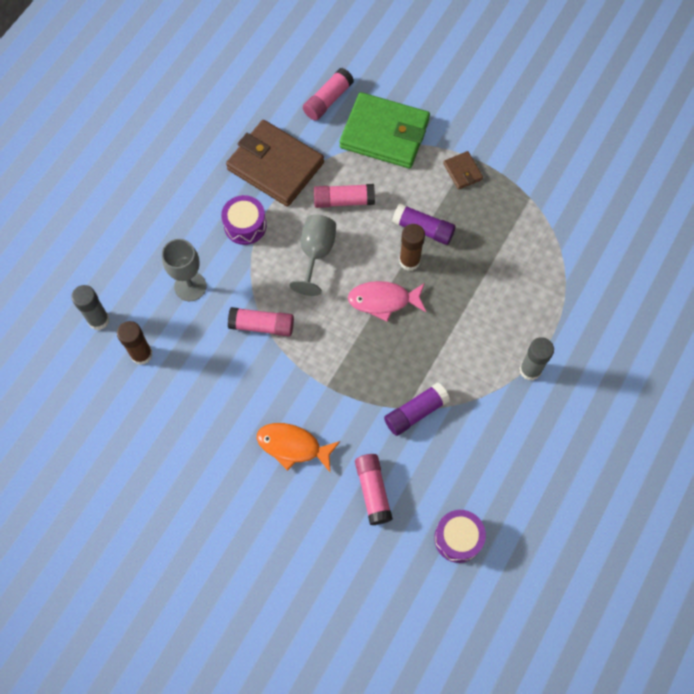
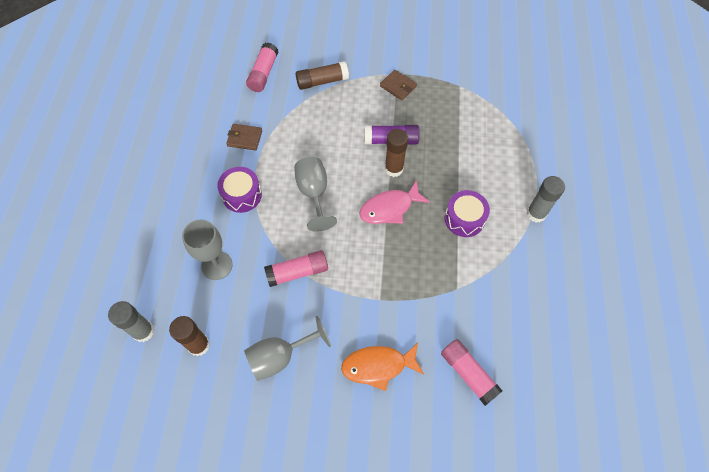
camera: 25 degrees left, 5 degrees down
(209, 397) = (280, 356): none -> grey goblet
(275, 166) = (244, 138): brown wallet -> brown wallet, size x0.44
(343, 200) = (315, 143): pink glue stick -> none
(384, 133) = (322, 81): green wallet -> brown glue stick
(415, 412) = (466, 288): purple glue stick -> none
(458, 538) = (562, 381): purple drum -> purple drum (464, 219)

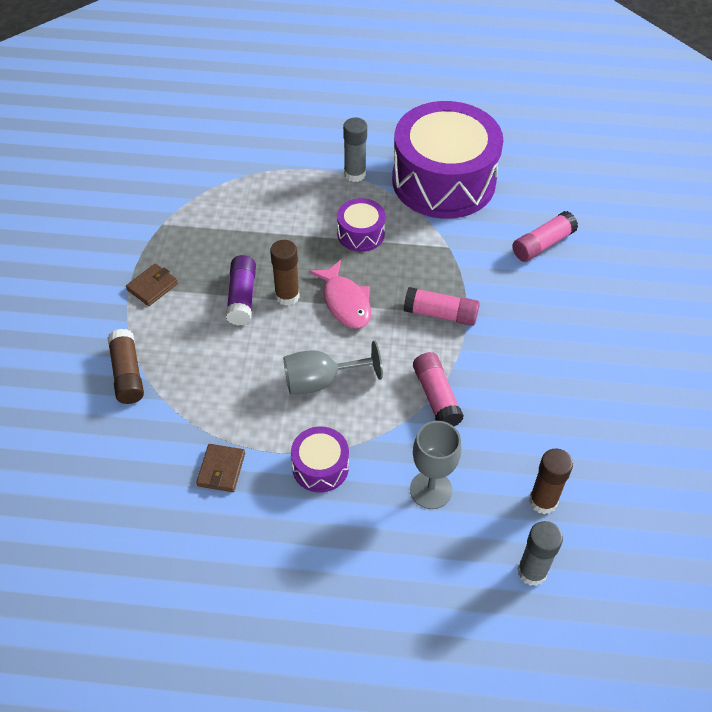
camera: 90 degrees left, 10 degrees down
(263, 73) = (97, 451): pink glue stick -> pink glue stick (441, 314)
(280, 356) = (546, 411): grey goblet -> none
(378, 366) = (545, 318): orange fish -> none
(540, 288) = (443, 181): none -> purple drum

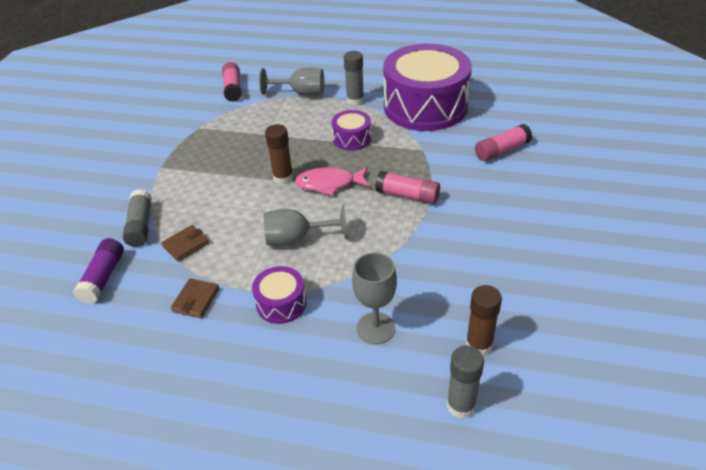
camera: 10 degrees right, 10 degrees down
(127, 374) = (140, 226): brown glue stick -> grey glue stick
(152, 286) = (179, 167): brown wallet -> brown wallet (186, 245)
(242, 297) = (247, 177): purple glue stick -> purple glue stick (103, 277)
(283, 164) = (301, 93): none -> grey goblet
(345, 302) = (329, 184): pink fish -> pink fish turned 105 degrees clockwise
(436, 396) = (393, 255): pink glue stick -> pink glue stick (233, 88)

